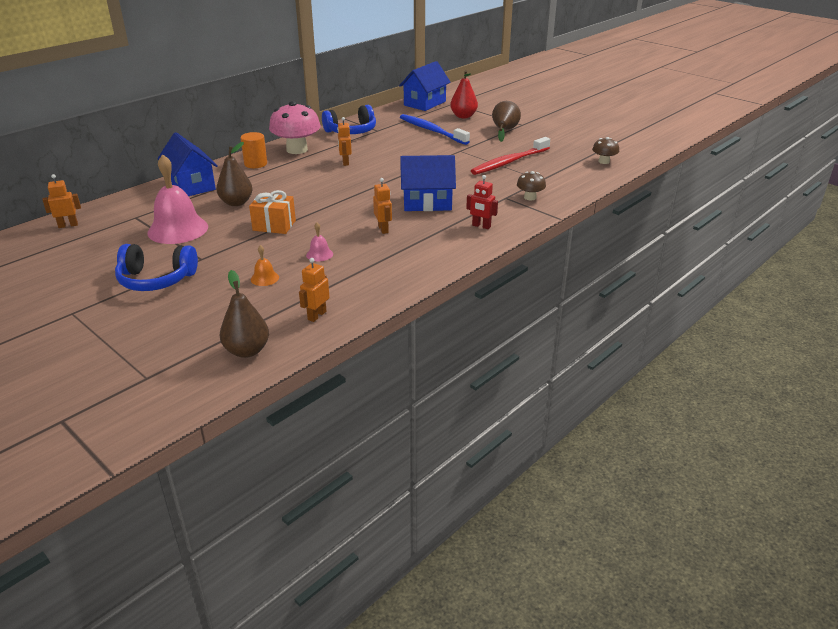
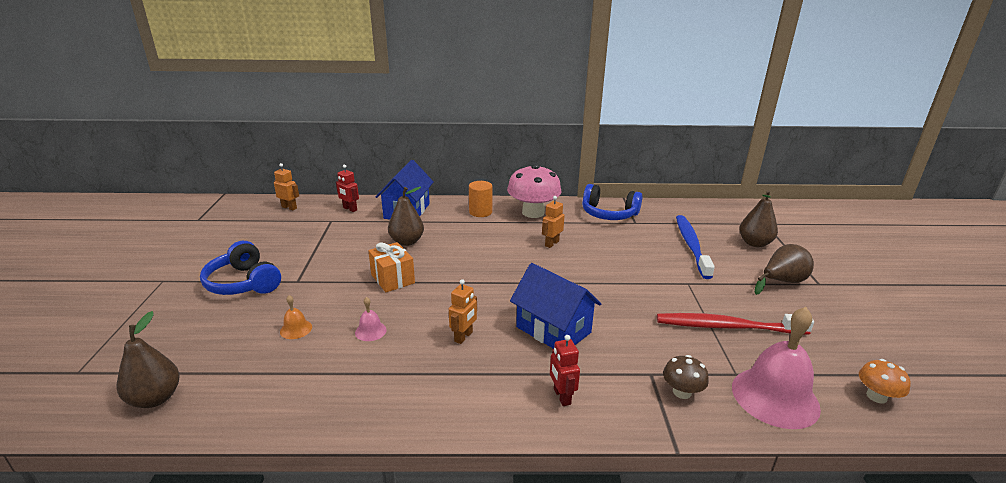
camera: 45 degrees right, 5 degrees down
(134, 203) = (350, 209): none -> red robot
(178, 229) = (332, 245): pink bell -> pink bell (775, 397)
(316, 315) = (253, 400): orange robot -> none
(425, 103) = (730, 212): blue house -> none
(463, 116) = (754, 243): red pear -> brown pear
(604, 161) = (876, 396): brown mushroom -> orange mushroom

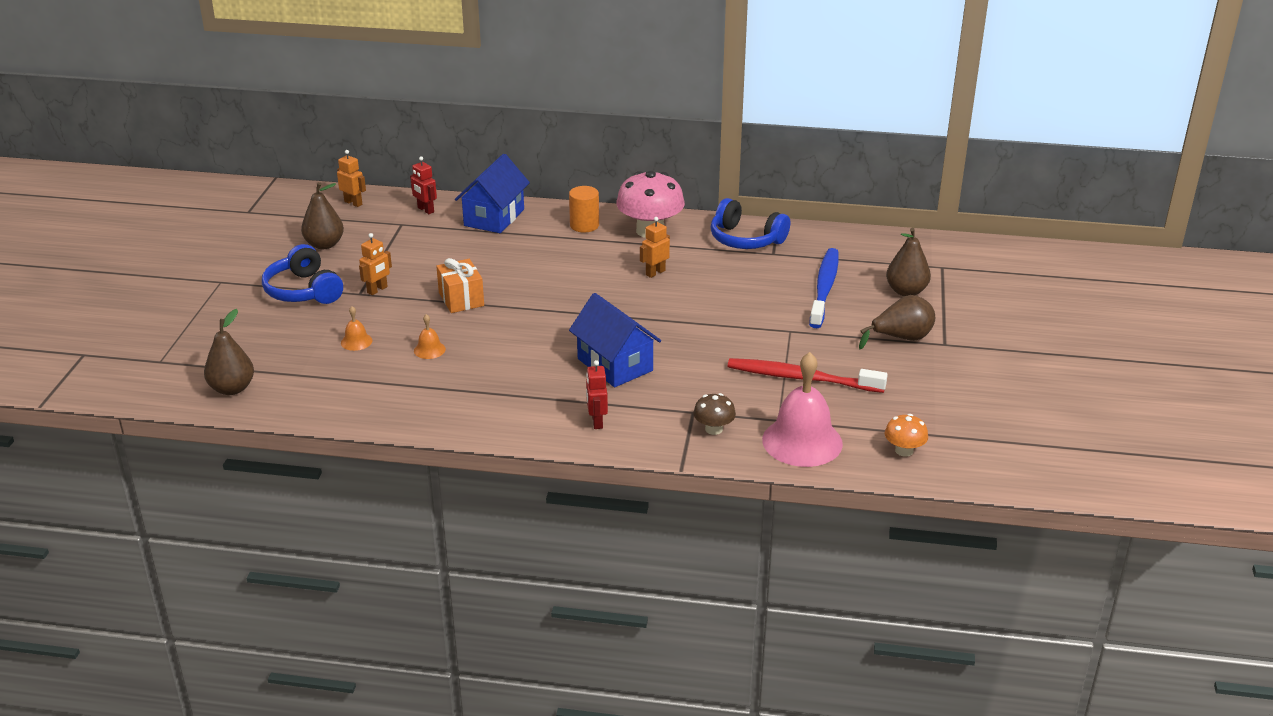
camera: 10 degrees right, 5 degrees up
(370, 331) = (429, 350): pink bell -> orange bell
(407, 242) = (485, 257): brown pear -> brown pear (324, 244)
(463, 337) = (521, 363): orange robot -> orange robot (377, 290)

